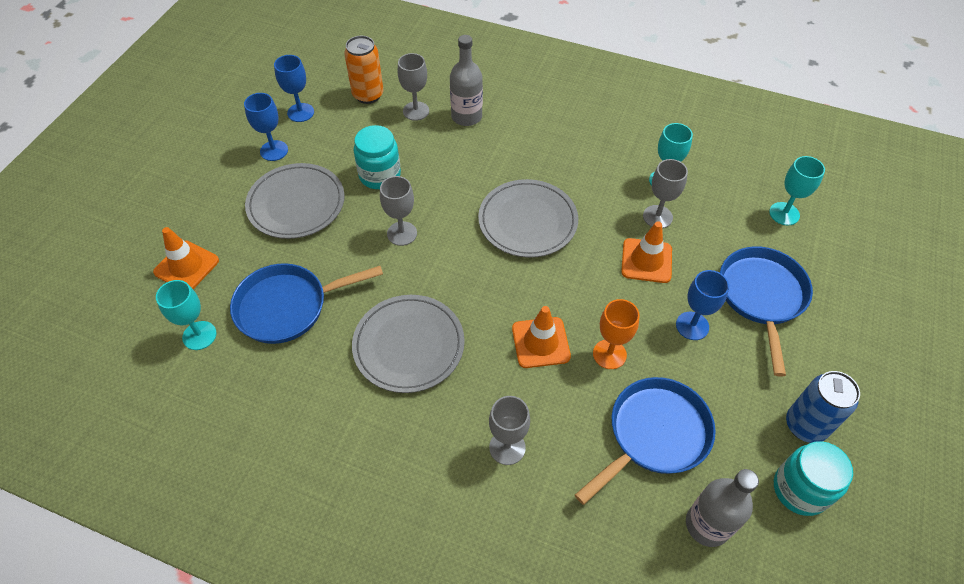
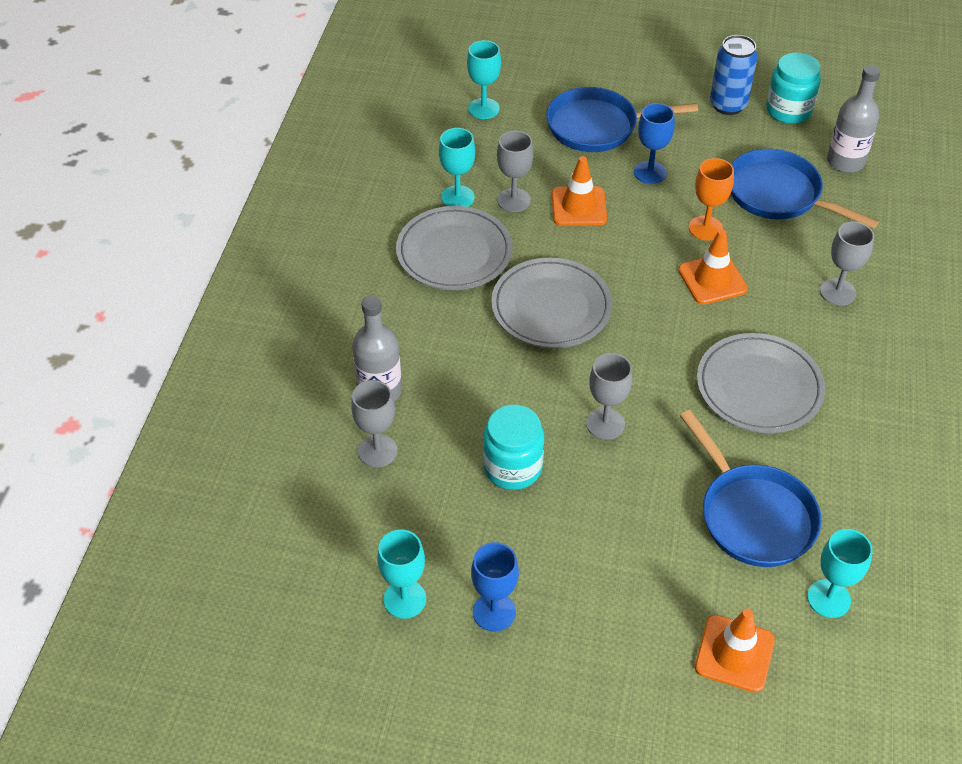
camera: 100 degrees left, 5 degrees down
(296, 204) = (589, 552): grey plate -> grey plate (454, 252)
(300, 112) = (404, 599): blue goblet -> turquoise goblet
(368, 95) = (351, 518): orange can -> none

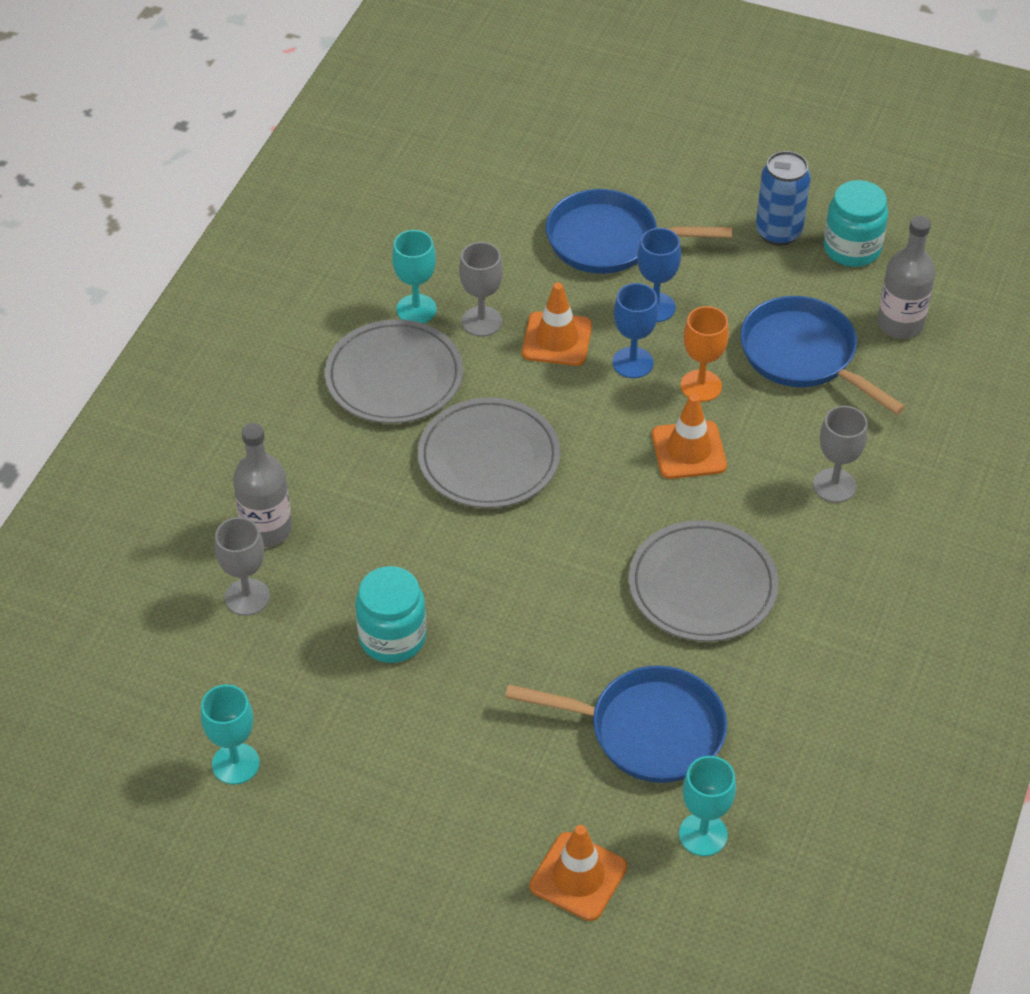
camera: 10 degrees right, 0 degrees up
(484, 109) = (478, 200): turquoise goblet -> none
(494, 612) = (328, 792): blue goblet -> blue goblet (632, 363)
(605, 424) = (511, 603): grey goblet -> none
(752, 515) = (647, 730): blue pan -> blue pan turned 60 degrees counterclockwise

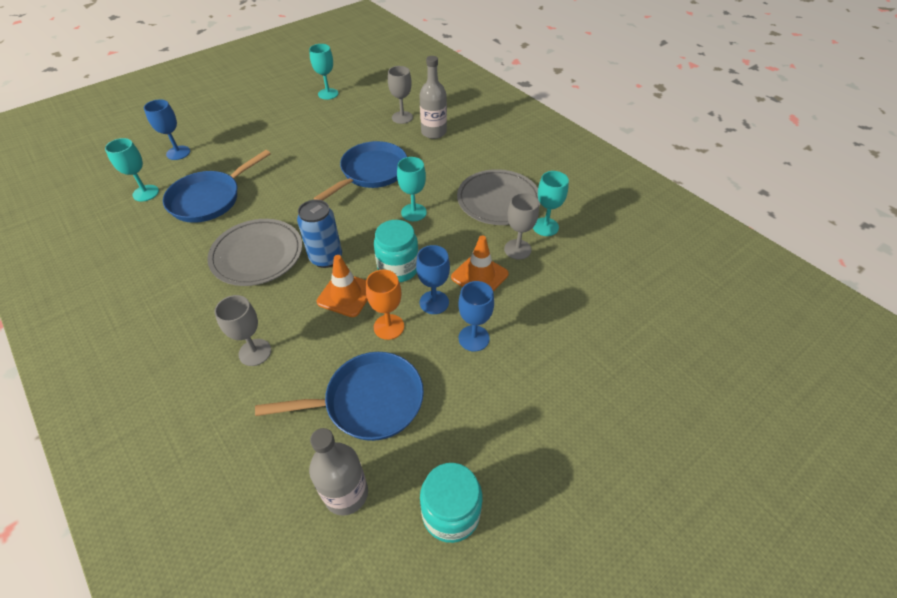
camera: 120 degrees right, 0 degrees up
(392, 637) = (341, 146): turquoise jar -> turquoise jar (398, 268)
(489, 458) = (413, 212): grey plate -> turquoise goblet
(578, 876) = (178, 153): orange traffic cone -> blue goblet
(610, 241) = (554, 345): blue pan -> blue pan (371, 173)
(778, 232) = (503, 464): blue can -> blue can (326, 258)

